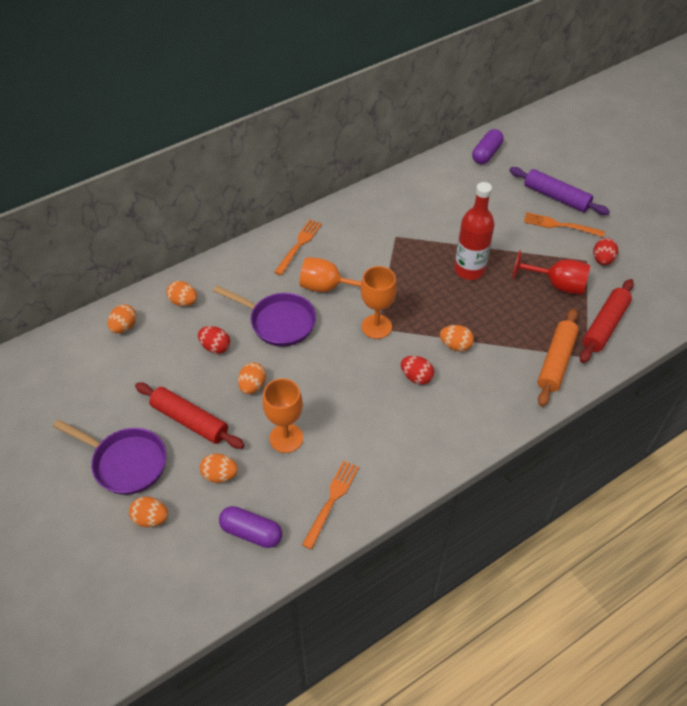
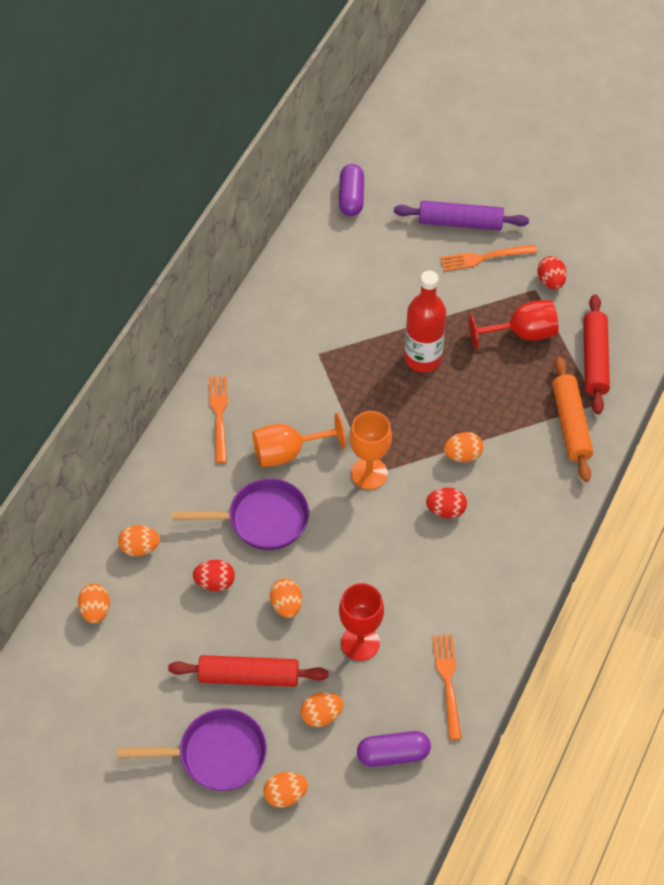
camera: 30 degrees left, 5 degrees up
(286, 438) = (360, 643): orange goblet -> red goblet

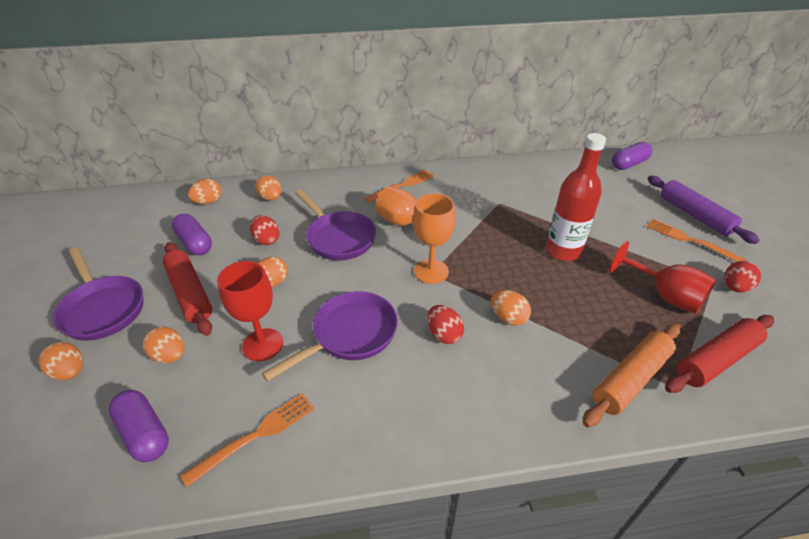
camera: 55 degrees right, 15 degrees down
(168, 648) = (195, 243): none -> purple capsule
(396, 575) = (350, 335): none -> purple pan

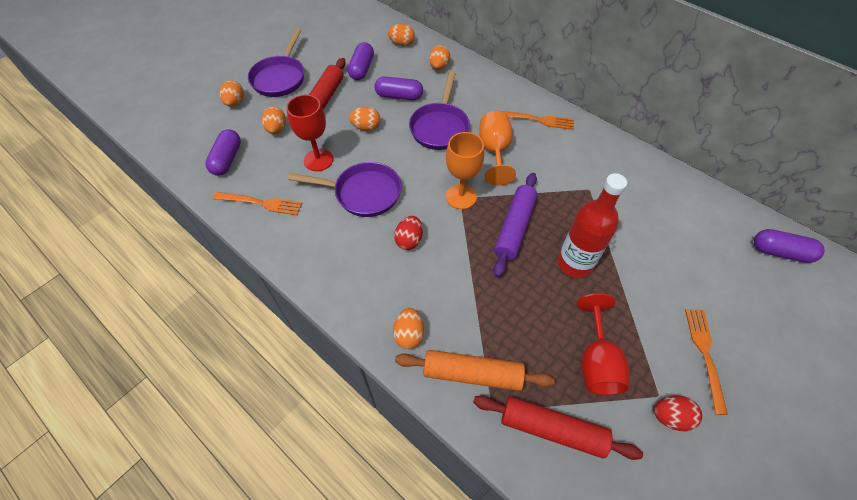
camera: 50 degrees right, 15 degrees up
(266, 240) = (399, 96): red egg -> purple capsule
(508, 317) = (461, 267): orange egg -> orange egg (409, 334)
(694, 215) = (755, 344): purple rolling pin -> purple rolling pin (514, 227)

